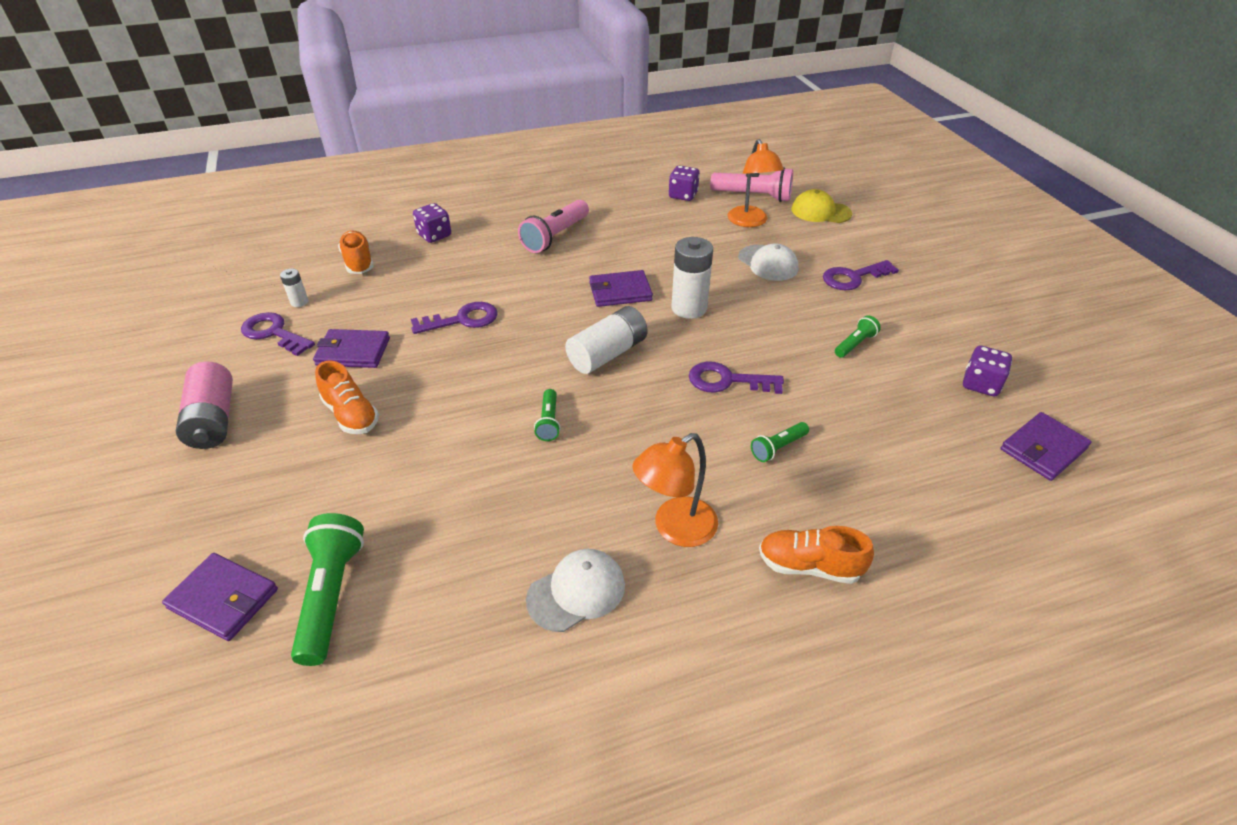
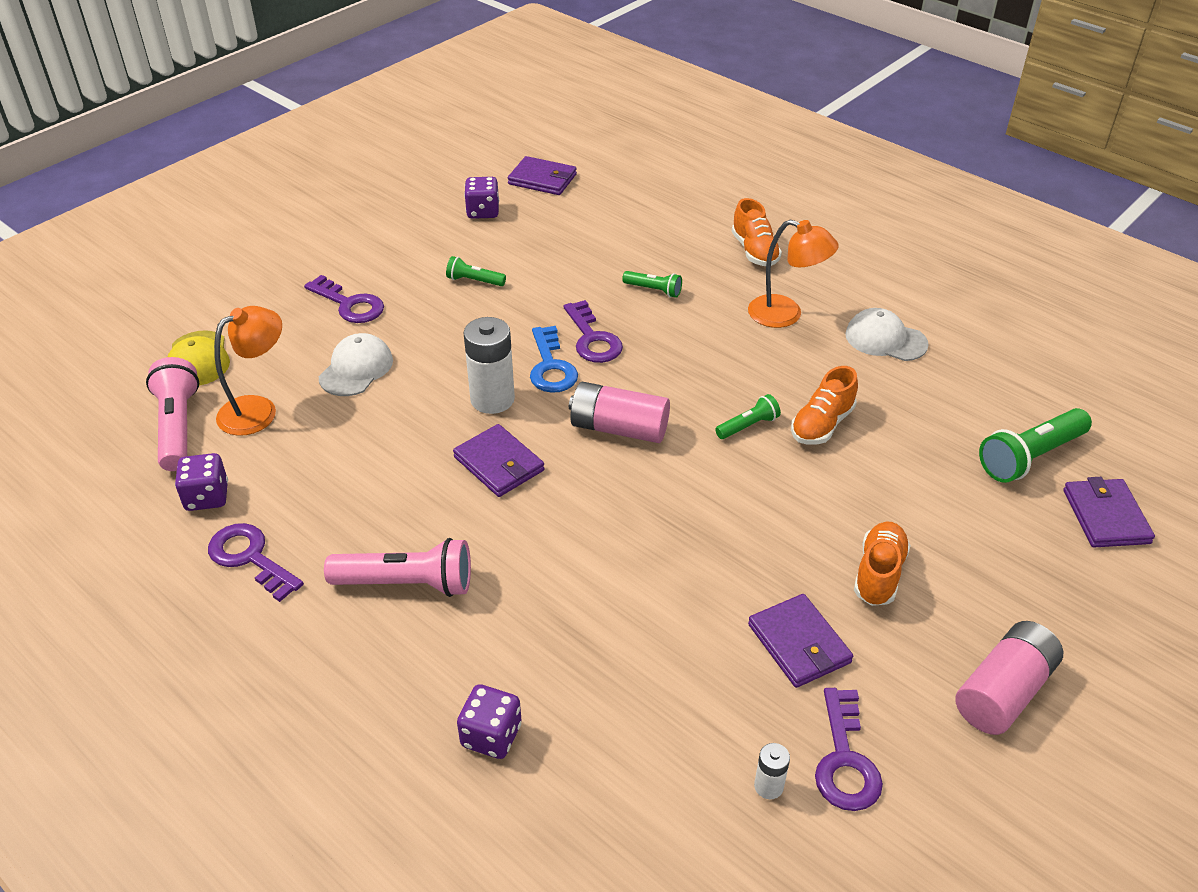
camera: 120 degrees left, 0 degrees up
(358, 262) = (628, 786): orange shoe -> orange shoe (822, 425)
(462, 320) = (659, 576): purple key -> purple key (250, 558)
(607, 354) = (619, 428): white battery -> pink battery
(706, 346) = (551, 367): none -> blue key

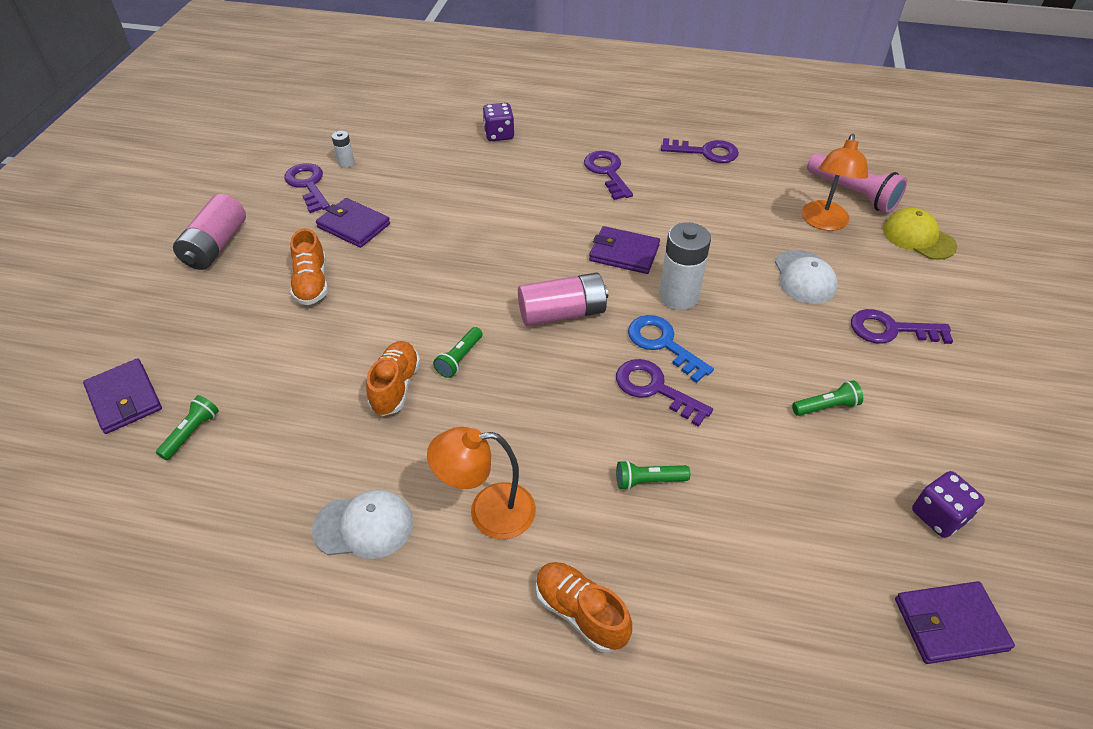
camera: 150 degrees right, 5 degrees up
(207, 497) = (773, 168): purple dice -> none
(406, 583) = (607, 172): pink flashlight -> purple key
(1030, 457) = (191, 433): green flashlight -> green flashlight, size x0.54

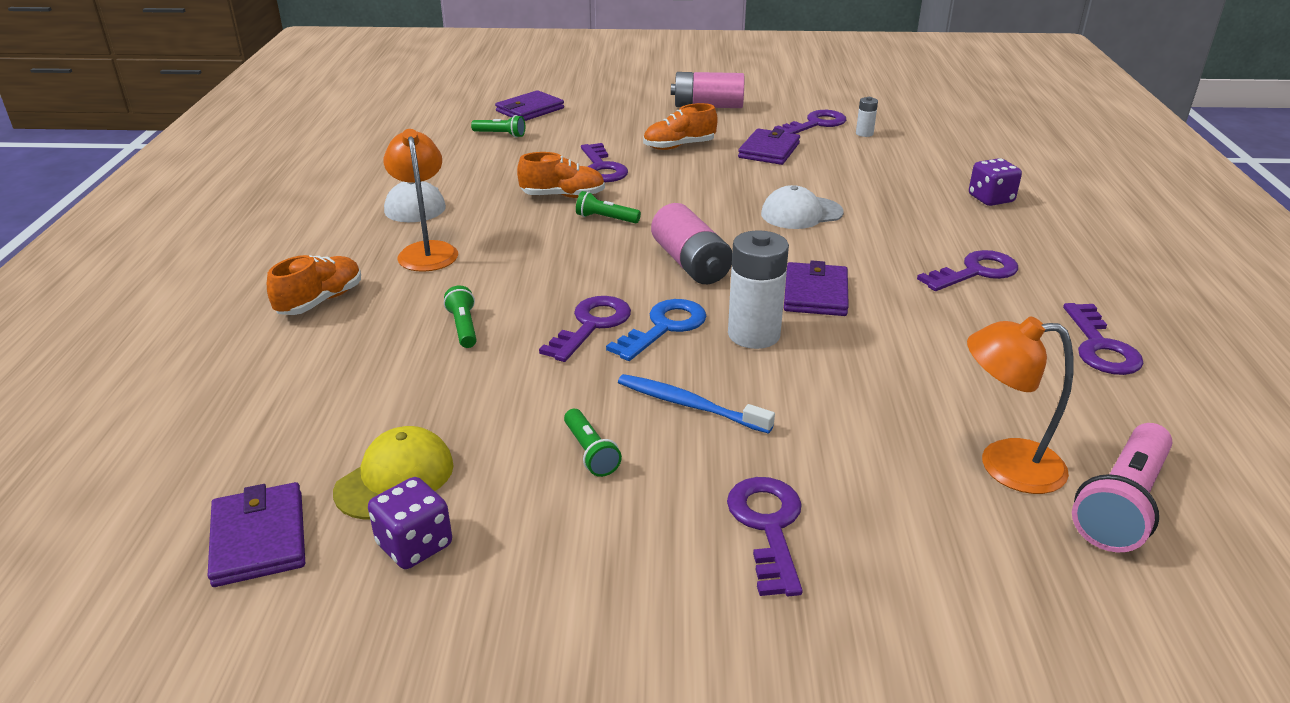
camera: 80 degrees right, 15 degrees down
(339, 348) = (602, 168): none -> purple key
(768, 345) = (689, 405): none -> blue toothbrush
(804, 277) = (849, 440): white cap -> white cap (801, 213)
(918, 237) = (1045, 585): yellow cap -> yellow cap (395, 478)

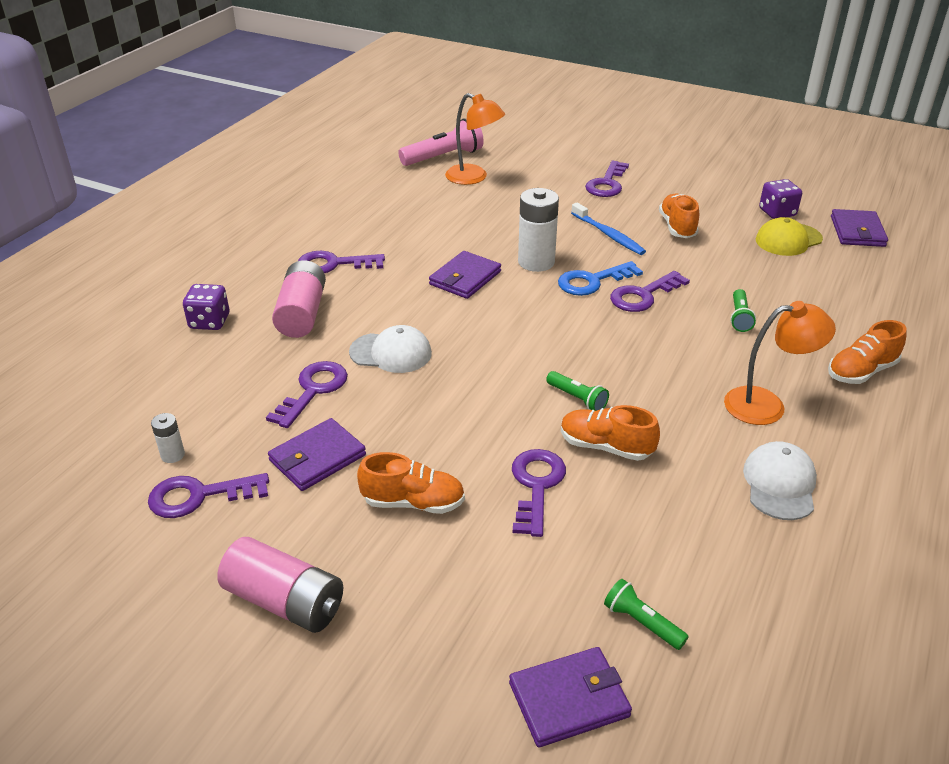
camera: 155 degrees left, 5 degrees up
(426, 251) = (767, 405): orange lamp -> orange lamp turned 105 degrees counterclockwise
(590, 452) = (677, 227): green flashlight -> orange shoe
(690, 263) = (535, 327): pink battery -> pink battery (302, 314)
(1100, 347) = (339, 206): purple key -> purple key (313, 390)

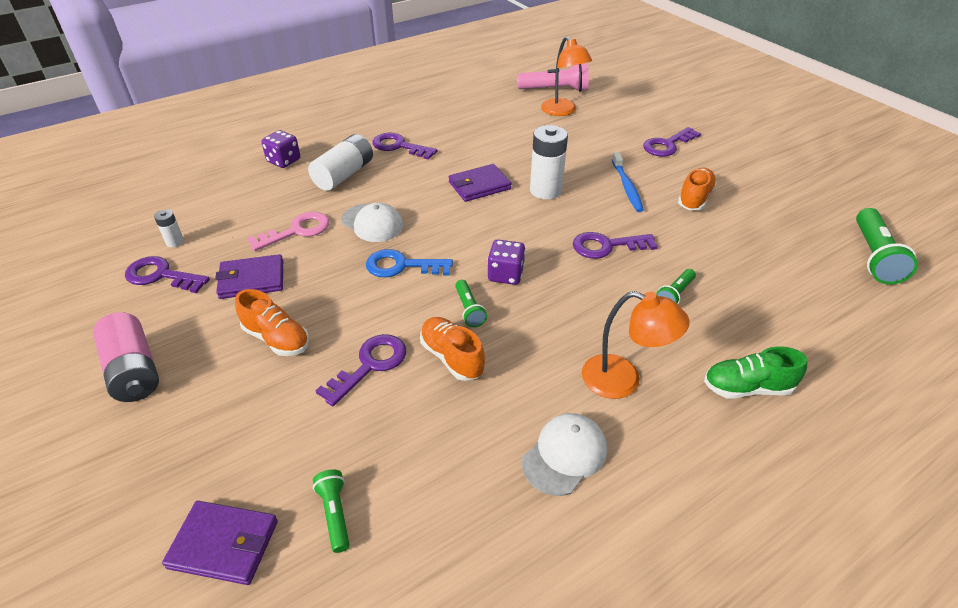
camera: 30 degrees right, 5 degrees up
(302, 314) = (344, 175): pink battery -> white battery
(313, 390) = (297, 231): purple key -> pink key
(592, 281) = (575, 220): blue key -> blue key (401, 266)
(777, 213) = (804, 214): purple dice -> purple dice (505, 275)
(788, 240) = (792, 242): yellow cap -> none
(857, 231) = (874, 256): purple wallet -> green flashlight
(861, 371) = (747, 388): orange shoe -> green shoe

